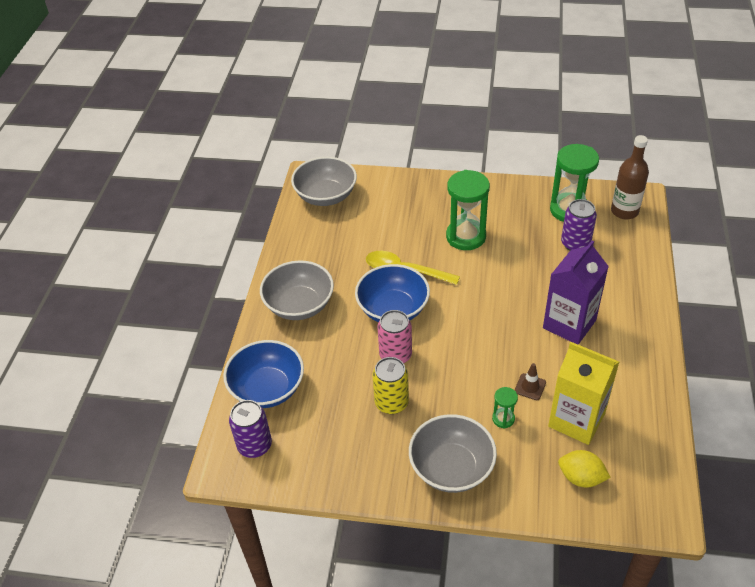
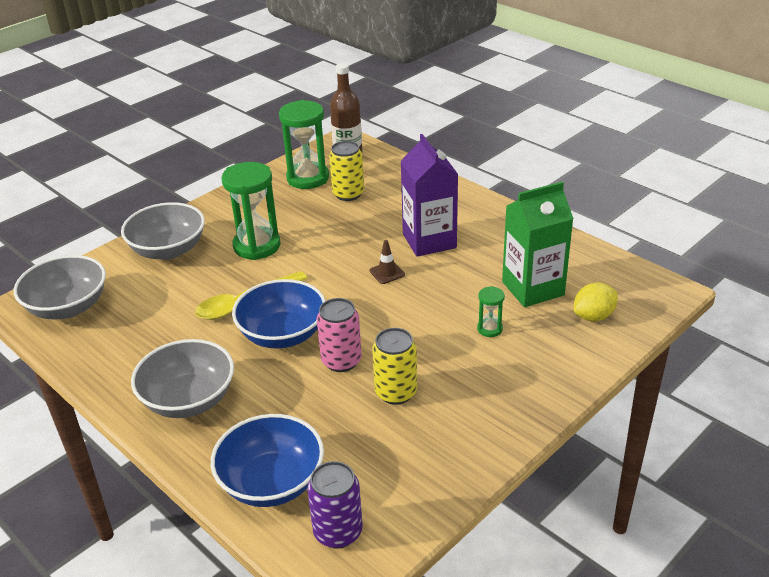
camera: 55 degrees left, 10 degrees down
(451, 468) = (512, 389): grey bowl -> grey bowl (168, 250)
(530, 387) = (471, 296): brown traffic cone -> brown traffic cone (387, 273)
(575, 243) = (348, 194): purple can -> yellow can
(576, 420) = (533, 288): yellow carton -> green carton

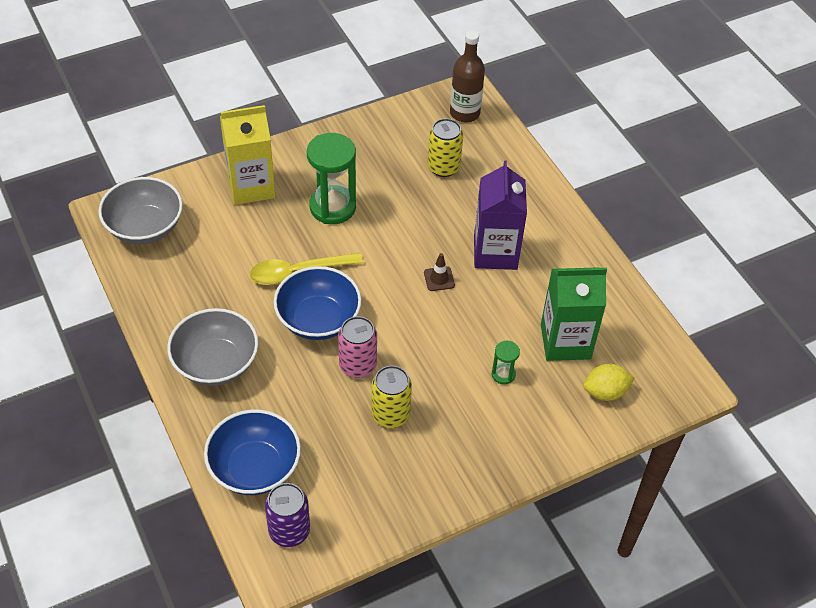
camera: 15 degrees right, 15 degrees up
(168, 250) = (251, 186): grey bowl -> yellow carton
(308, 178) = (412, 134): green hourglass -> none

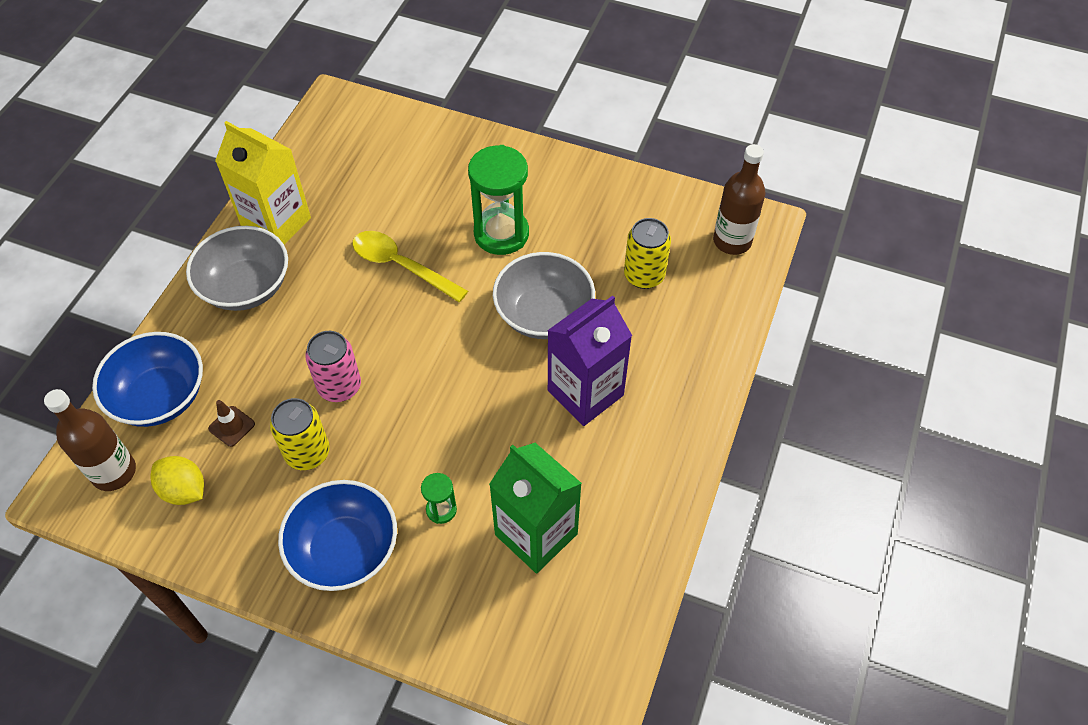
camera: 50 degrees right, 5 degrees up
(145, 227) = (342, 135): grey bowl -> grey bowl (543, 314)
(251, 186) = (461, 164): yellow carton -> yellow carton (276, 223)
(289, 531) = (114, 472): purple can -> brown bottle
(318, 319) = (363, 319): blue bowl -> blue bowl (345, 550)
(439, 279) = (504, 372): brown traffic cone -> brown traffic cone (232, 426)
(605, 392) = (507, 618): yellow lemon -> yellow lemon (184, 490)

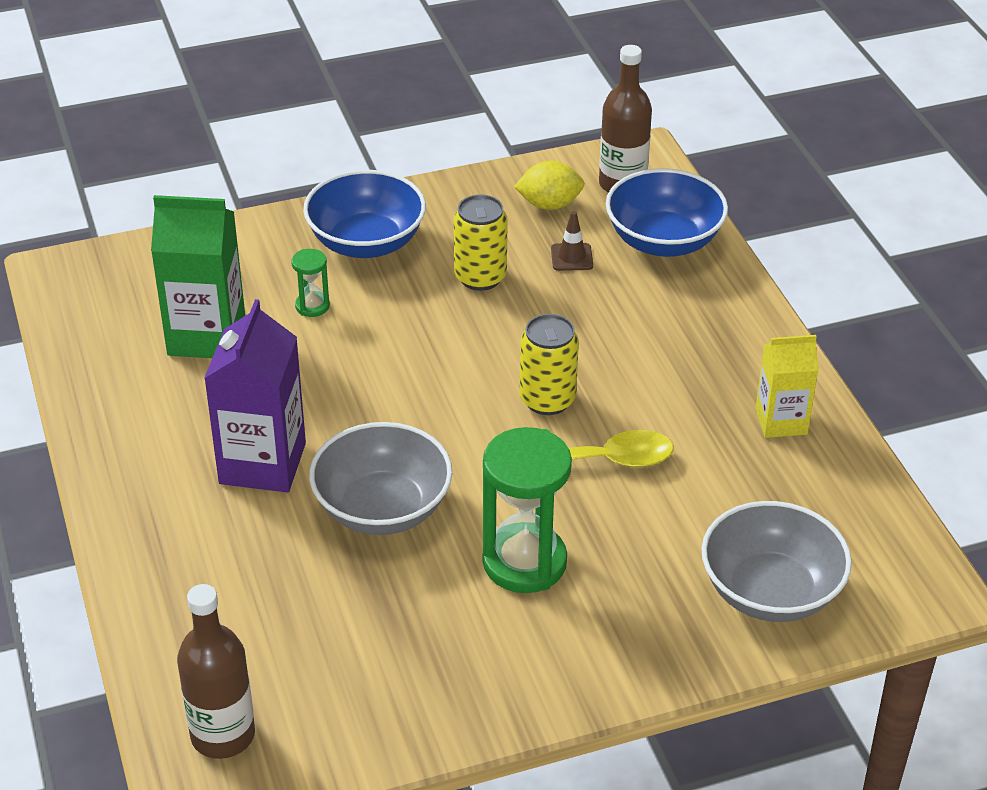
camera: 140 degrees right, 15 degrees down
(246, 287) = (720, 352): grey bowl -> grey bowl (770, 592)
(276, 223) = (781, 421): yellow carton -> yellow carton, size x0.62
(339, 386) = (516, 333): pink can -> none
(644, 275) = (303, 619): yellow can -> yellow can (547, 400)

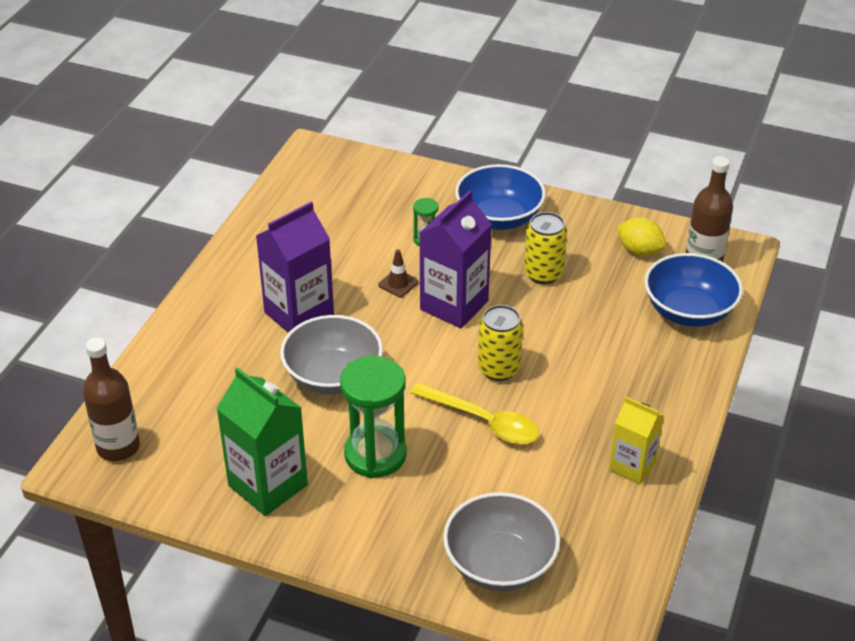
camera: 40 degrees right, 0 degrees up
(206, 336) = (349, 226): green carton -> green carton (268, 485)
(425, 360) = (454, 305): none -> purple carton
(572, 257) = (615, 291): brown traffic cone -> brown traffic cone (398, 283)

